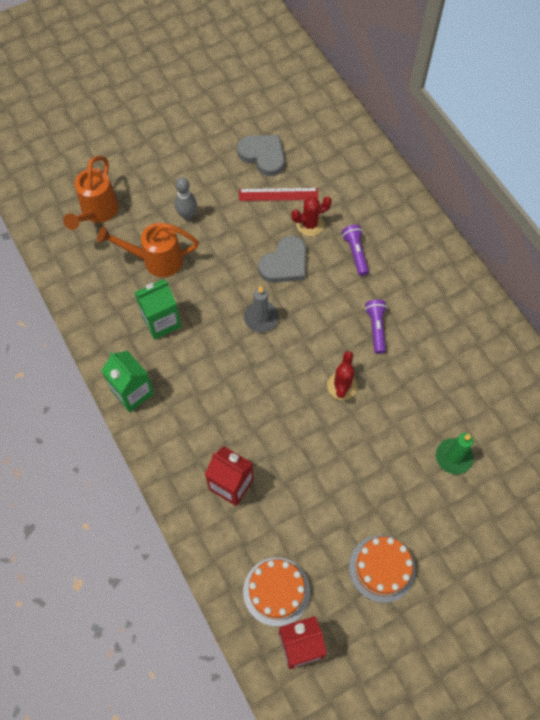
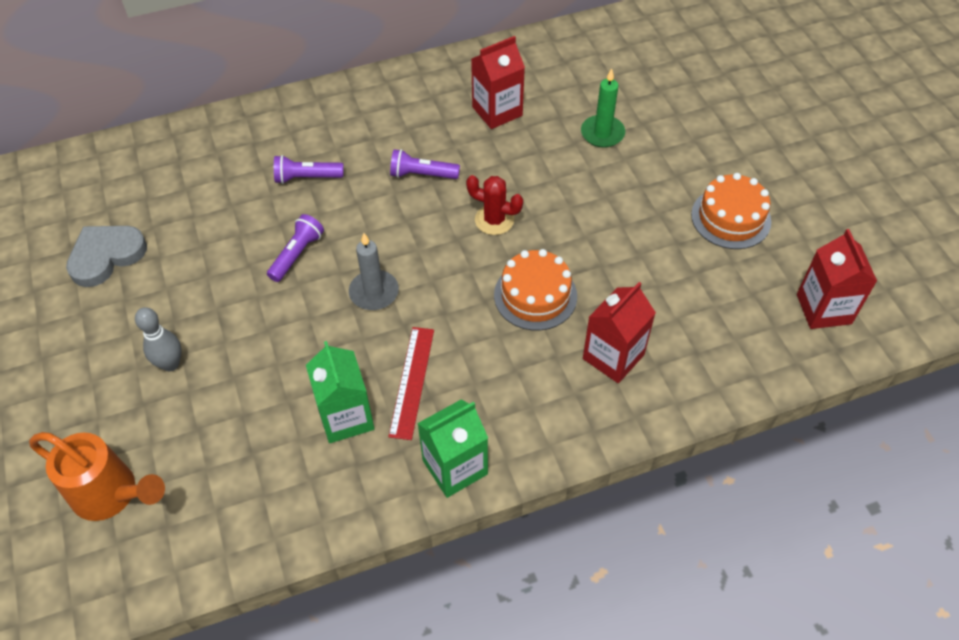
camera: 80 degrees left, 10 degrees down
(156, 260) = (236, 414): orange watering can -> none
(276, 591) = (757, 324): orange cake -> orange cake (535, 295)
(278, 194) = (181, 247): red ruler -> red ruler (412, 382)
(285, 263) = (297, 254): grey heart -> purple flashlight
(310, 224) = (245, 218): red cactus -> none
(458, 371) = (497, 111): none -> red carton

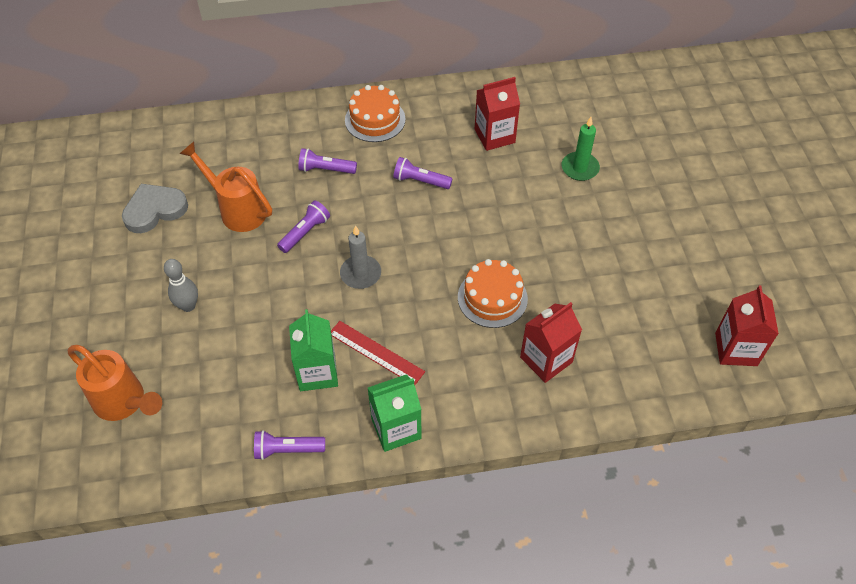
camera: 10 degrees right, 0 degrees up
(209, 240) = (237, 210): none -> orange watering can
(328, 516) = (287, 449): none -> purple flashlight
(412, 382) = (376, 352): red ruler -> red ruler turned 75 degrees counterclockwise
(494, 220) = (472, 229): red cactus -> none
(730, 218) = (673, 258): orange cake -> orange cake (375, 119)

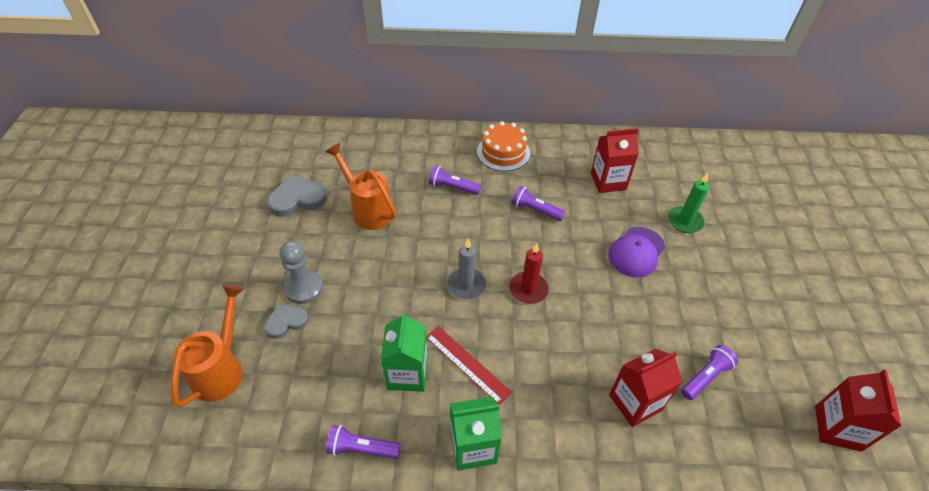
camera: 10 degrees right, 5 degrees down
(124, 402) = (222, 369): orange watering can -> orange watering can turned 120 degrees counterclockwise
(179, 343) = (286, 322): none -> grey heart
(188, 306) = (304, 288): grey bowling pin -> grey pawn
(305, 232) = (423, 239): purple flashlight -> purple flashlight (705, 377)
(426, 267) = (528, 289): none -> red candle
(492, 298) = (588, 329): orange cake -> none
(532, 210) = (636, 252): none -> purple cap

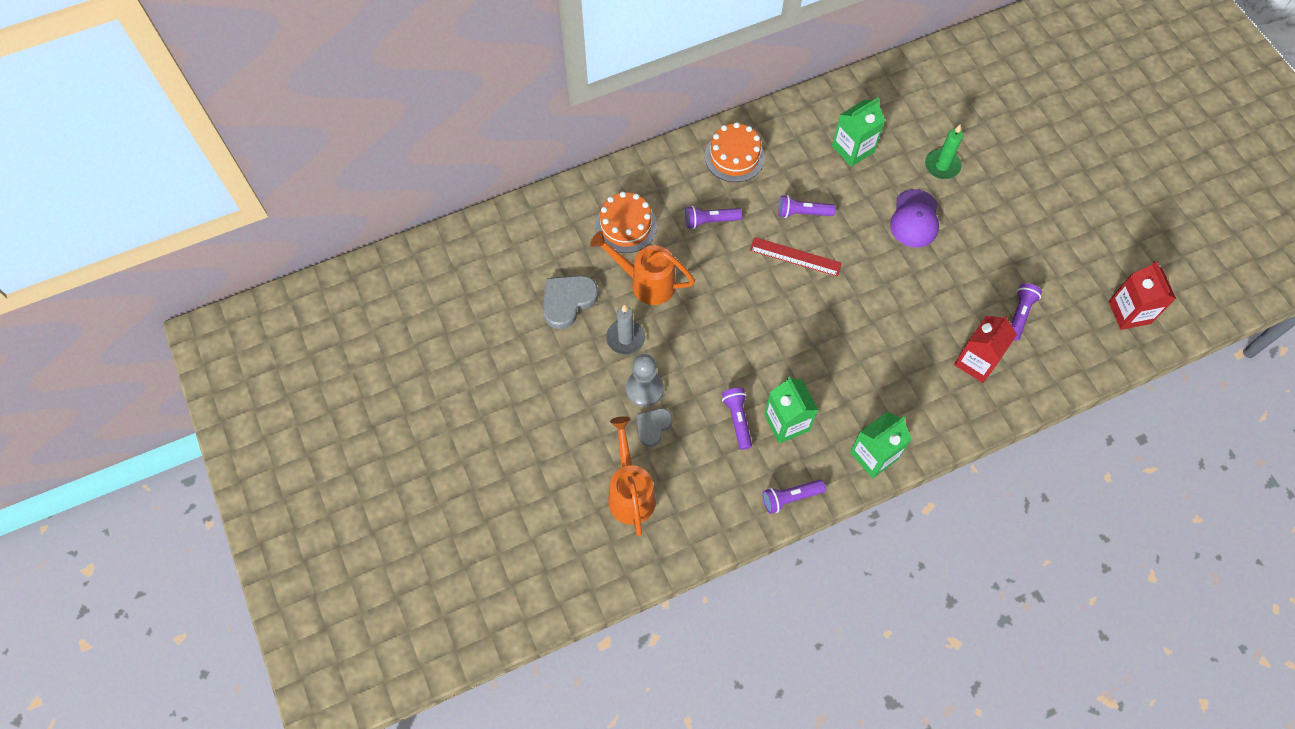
camera: 25 degrees left, 15 degrees up
(364, 350) = (737, 419): none -> purple flashlight
(383, 166) = (626, 226): none -> orange cake
(466, 285) = (786, 320): grey candle -> grey candle (625, 338)
(467, 364) = (830, 391): red ruler -> red ruler (795, 257)
(528, 289) = (841, 299): red candle -> none
(608, 181) = (853, 149): red carton -> green carton

